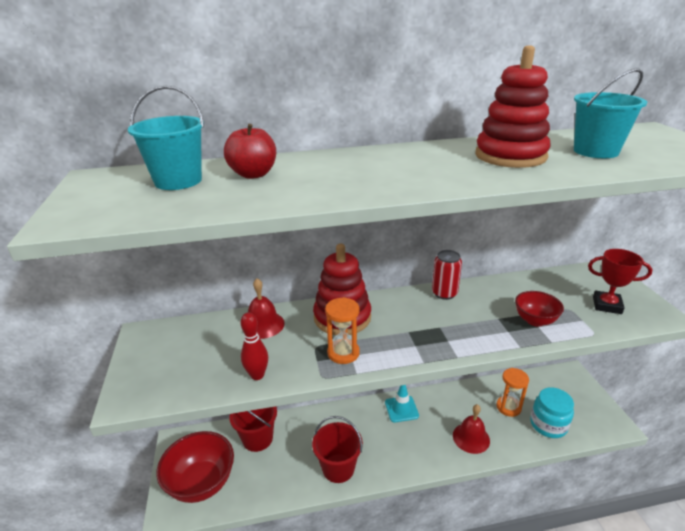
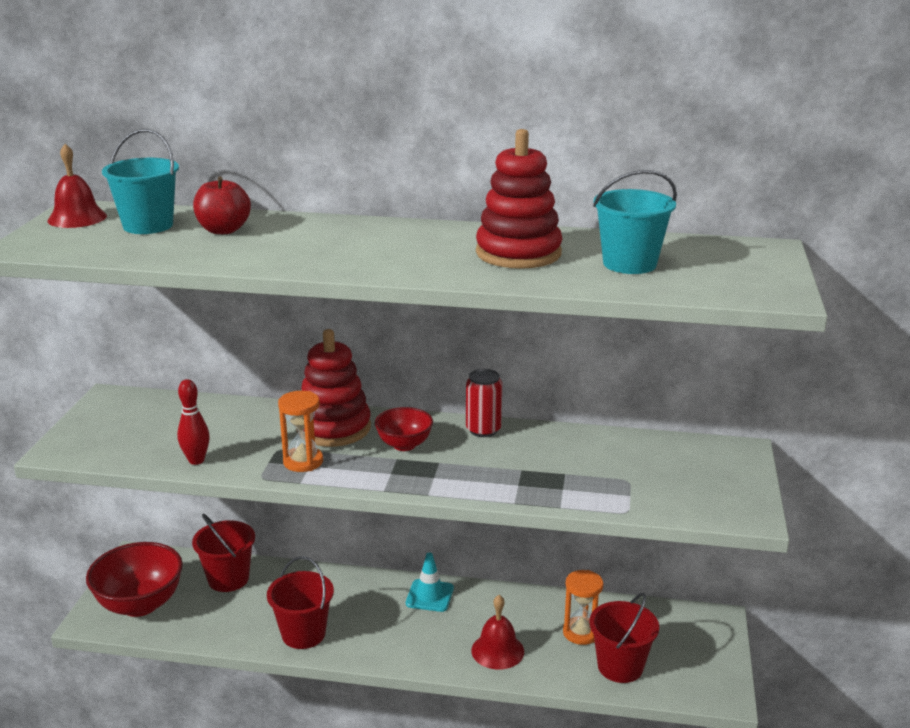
camera: 20 degrees right, 5 degrees down
(263, 325) = (239, 416): red bell -> red bell (77, 218)
(535, 320) = (566, 482): red bowl -> red bowl (404, 445)
(548, 425) = (620, 666): turquoise jar -> red bucket
(607, 305) = (685, 488): red trophy -> none

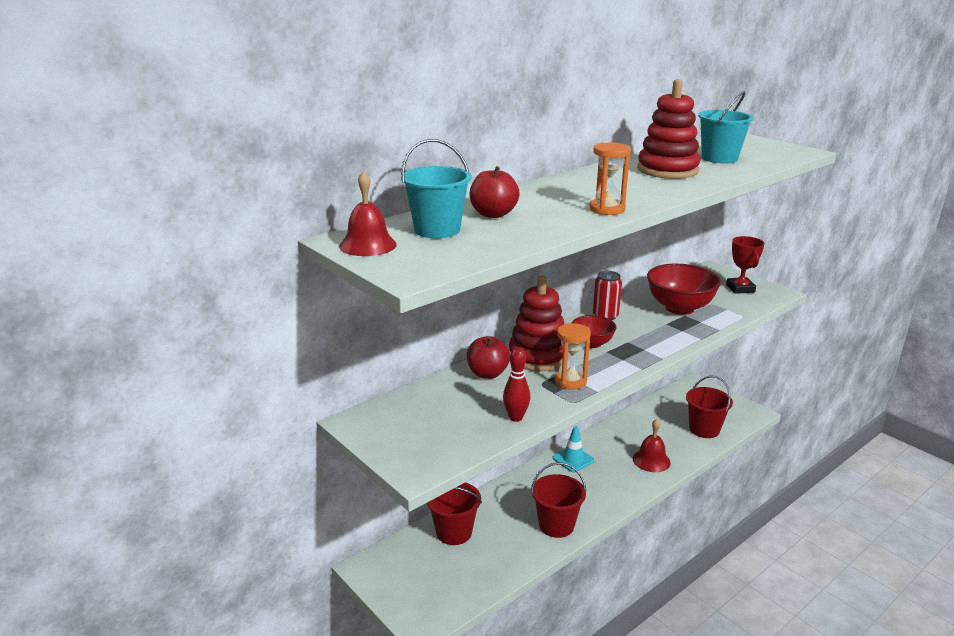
camera: 50 degrees left, 0 degrees up
(140, 604) = (432, 589): red bowl -> red bowl (679, 308)
(264, 418) = (487, 374): none -> red apple
(581, 633) = (663, 427): orange hourglass -> orange hourglass (607, 209)
(713, 486) = (740, 288): none -> red trophy

